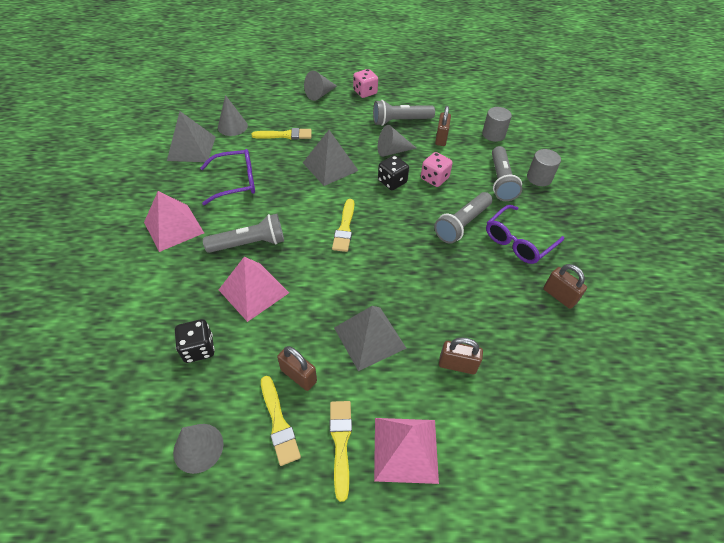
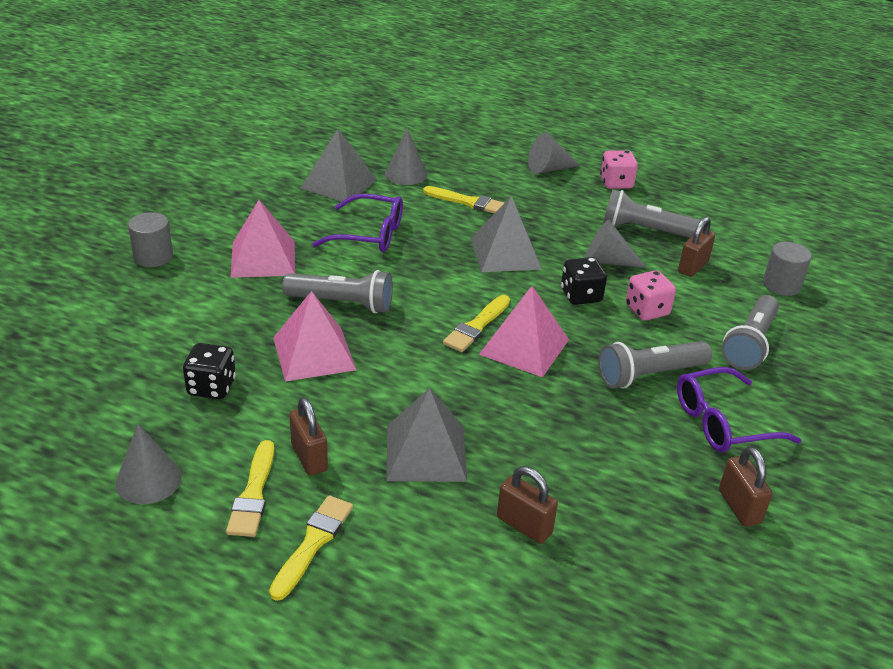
camera: 25 degrees right, 15 degrees down
(405, 449) = (389, 583): pink pyramid -> pink pyramid (524, 347)
(539, 178) = (817, 359): grey cylinder -> grey cylinder (153, 257)

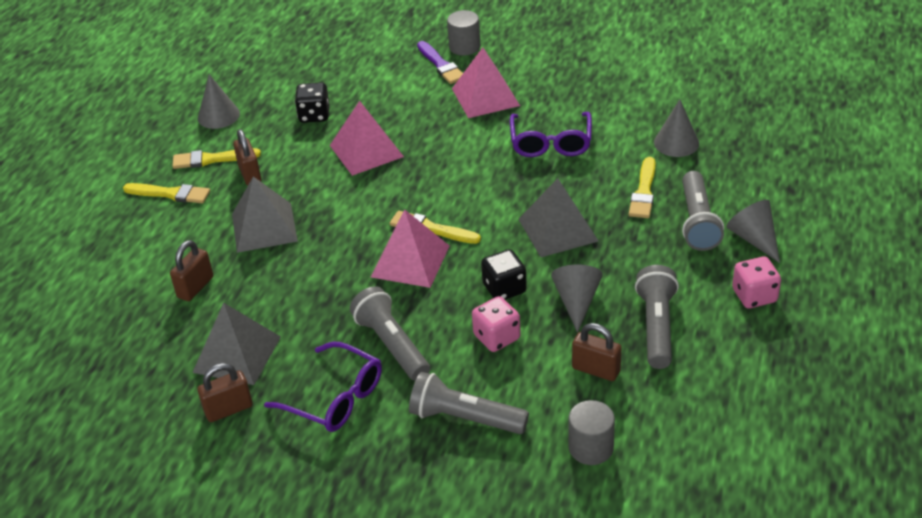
camera: 85 degrees right, 5 degrees up
(177, 278) = (441, 65): none -> purple brush
(309, 457) = (250, 174): brown padlock -> brown padlock turned 75 degrees counterclockwise
(338, 184) = (632, 107): grey pyramid -> grey pyramid (237, 354)
(342, 303) = (437, 150): grey flashlight -> grey flashlight (697, 222)
(723, 422) = (335, 398): purple glasses -> purple glasses turned 150 degrees clockwise

